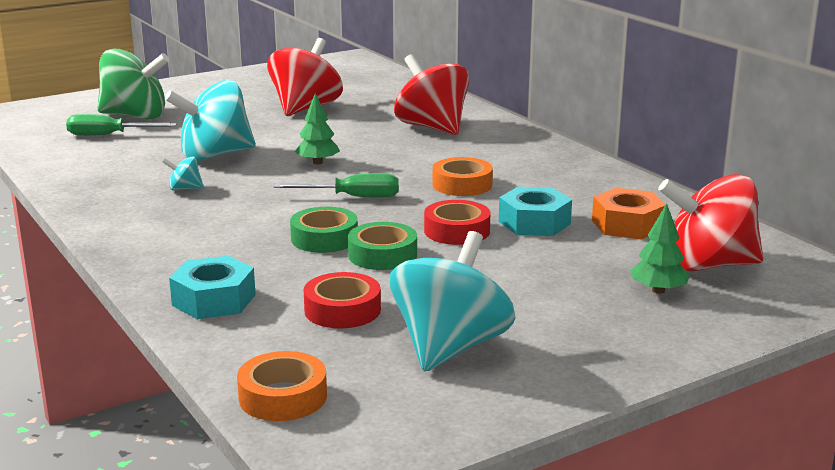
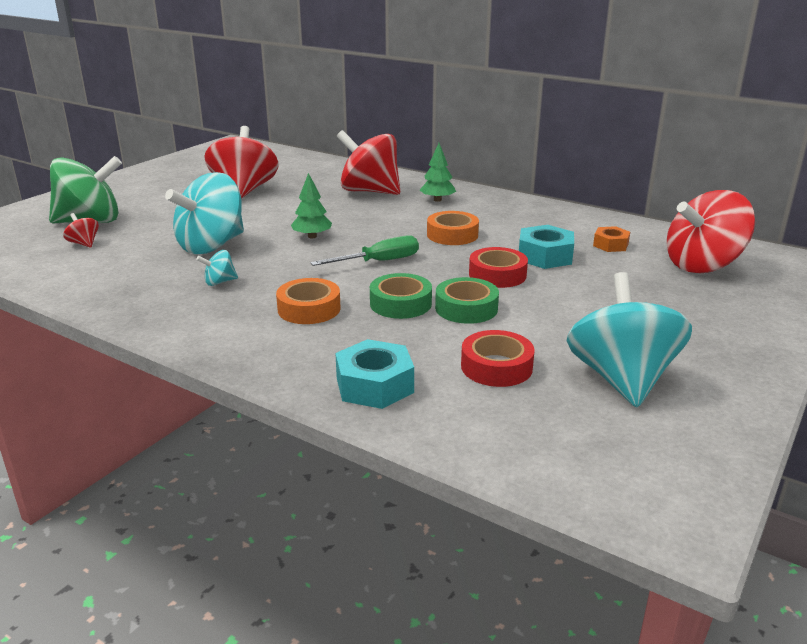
camera: 25 degrees left, 5 degrees up
(109, 135) = (84, 243): green screwdriver -> red spinning top
(283, 397) = (551, 466): orange tape -> orange tape (309, 309)
(627, 225) = (610, 245): orange nut -> orange nut, size x0.63
(658, 290) = (698, 293): green tree -> green tree (437, 200)

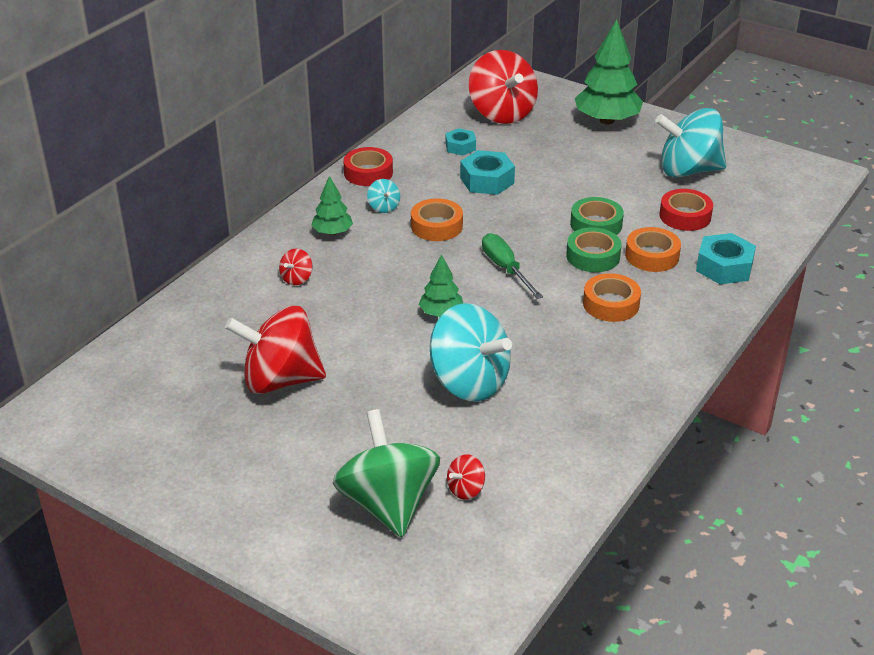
camera: 90 degrees left, 10 degrees up
(219, 282) = (562, 363): turquoise spinning top -> turquoise spinning top (384, 207)
(370, 191) = (297, 279): red spinning top -> red spinning top, size x0.42
(401, 337) = (652, 256): none -> orange tape
(497, 275) = (529, 206): red tape -> red tape (368, 173)
(610, 245) = (460, 147): orange nut -> turquoise nut
(732, 327) = (607, 120): none -> green tree

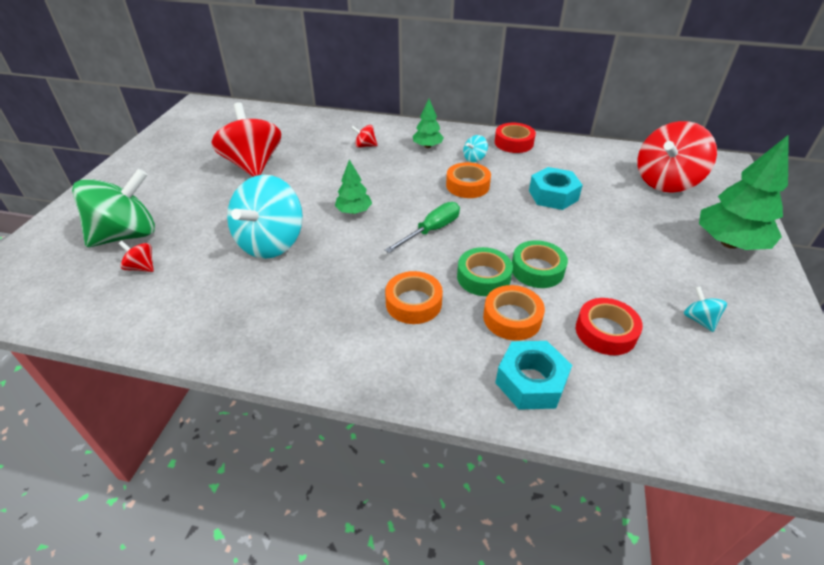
camera: 70 degrees right, 5 degrees up
(460, 147) = (590, 173): turquoise nut -> none
(688, 170) = (699, 320): turquoise spinning top -> turquoise spinning top, size x0.42

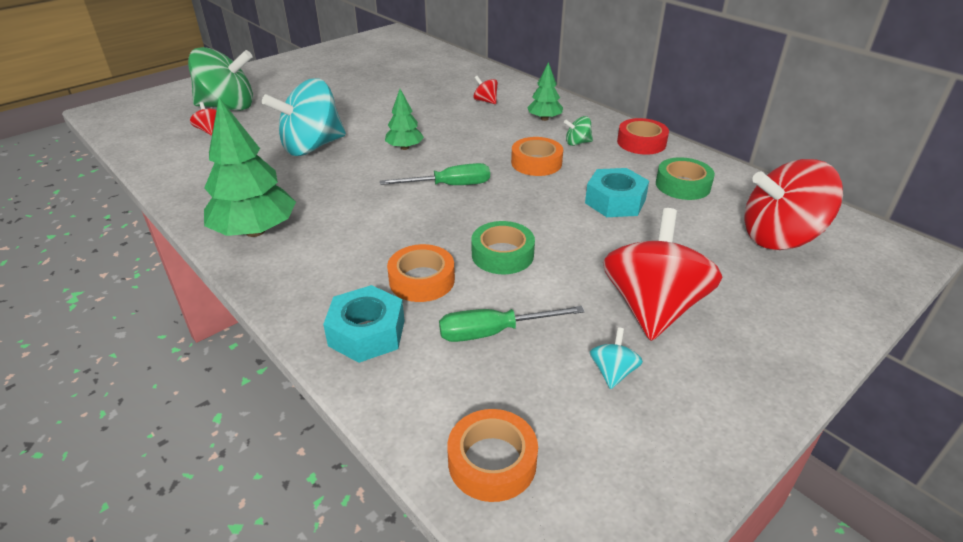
camera: 35 degrees right, 5 degrees down
(253, 165) = (373, 88): red spinning top -> red spinning top (652, 308)
(413, 303) = (357, 232): orange tape -> orange tape (492, 461)
(474, 158) = (577, 143): turquoise spinning top -> green spinning top
(483, 277) = (443, 239): green tape -> green tape (683, 185)
(605, 332) = (493, 332): red tape -> green screwdriver
(729, 243) = (771, 325): green tree -> green tree (255, 231)

